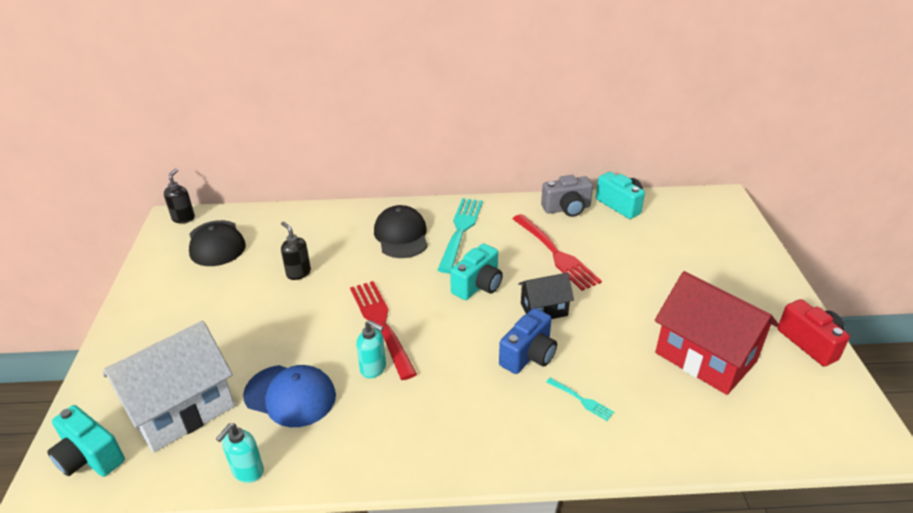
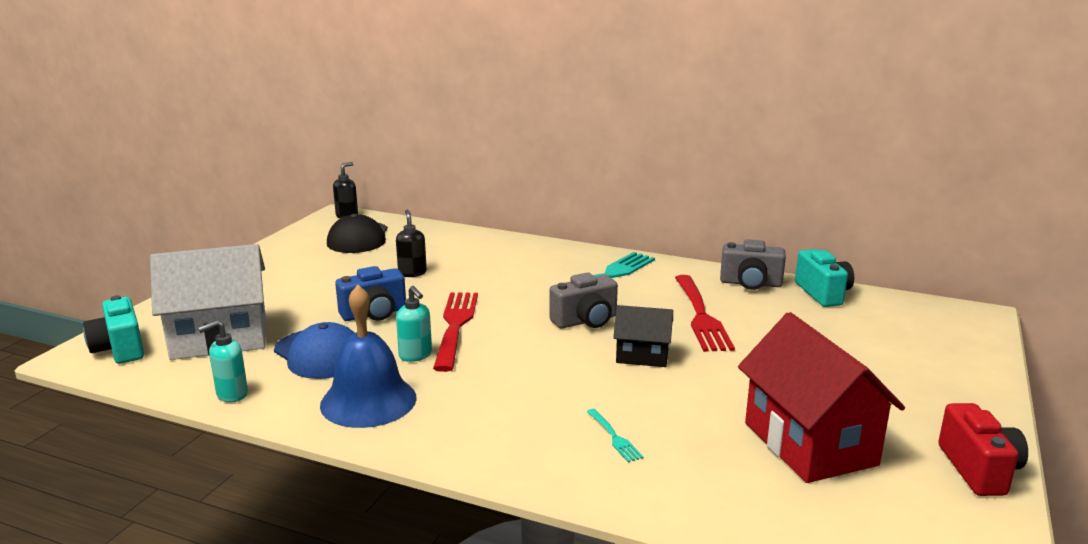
camera: 25 degrees right, 15 degrees down
(373, 433) = (368, 401): none -> blue bell
(401, 235) = (540, 267): black cap -> none
(478, 285) = (585, 321): turquoise camera -> grey camera
(528, 355) = (588, 387): blue camera -> blue camera (374, 314)

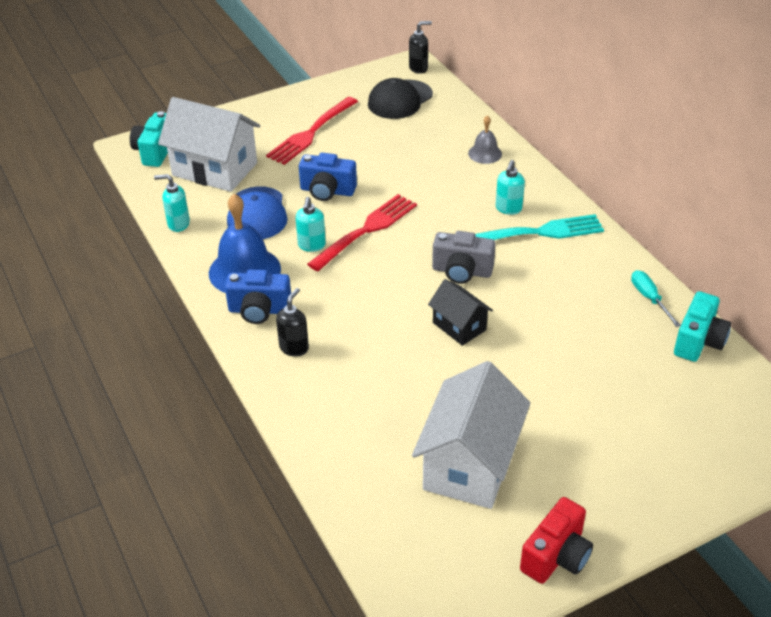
camera: 40 degrees right, 20 degrees up
(412, 273) = (396, 159): black soap dispenser -> black soap dispenser (294, 348)
(431, 424) = (259, 310): none -> blue camera
(487, 247) = (485, 153): none -> grey bell
(560, 271) = (508, 209): none -> turquoise soap dispenser
(614, 437) = (352, 383): turquoise fork -> none
(700, 315) = (557, 310): red fork -> red fork (311, 132)
(750, 283) = (649, 298): grey camera -> turquoise screwdriver
(810, 443) = (470, 464): red house -> white house

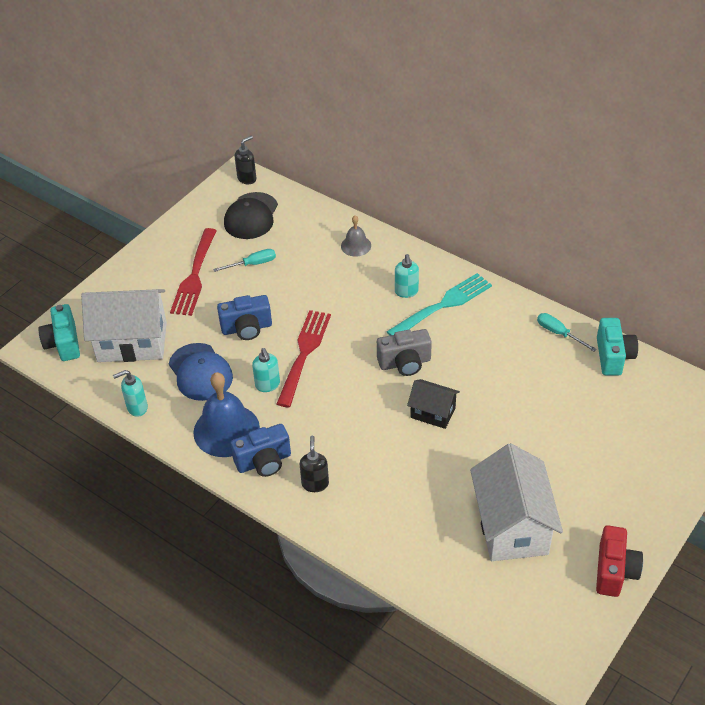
camera: 25 degrees left, 5 degrees up
(372, 139) = (253, 264): none -> turquoise screwdriver

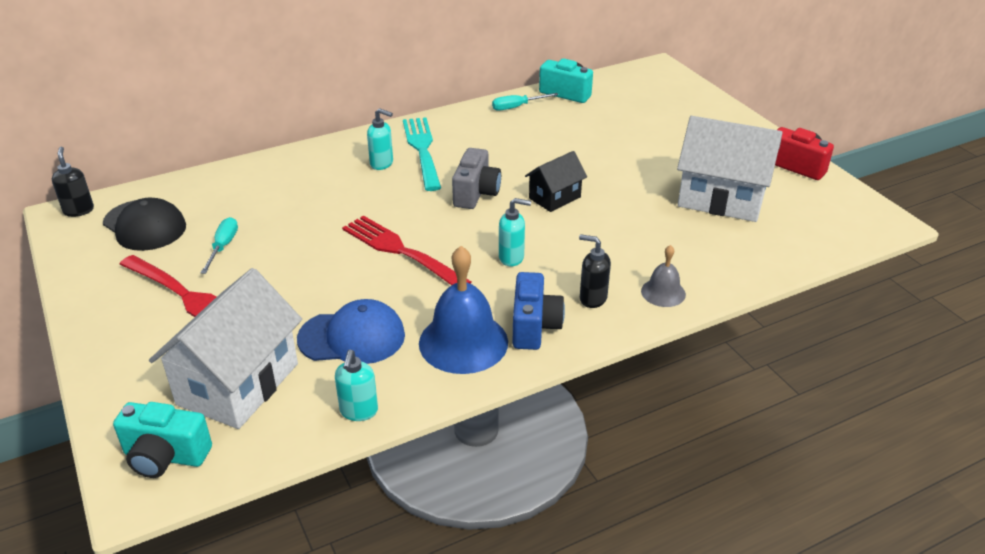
camera: 65 degrees left, 10 degrees down
(246, 328) = (319, 280): blue camera -> none
(267, 385) = (422, 290): turquoise soap dispenser -> turquoise soap dispenser (511, 258)
(356, 245) = (282, 172): grey bell -> grey bell (663, 292)

